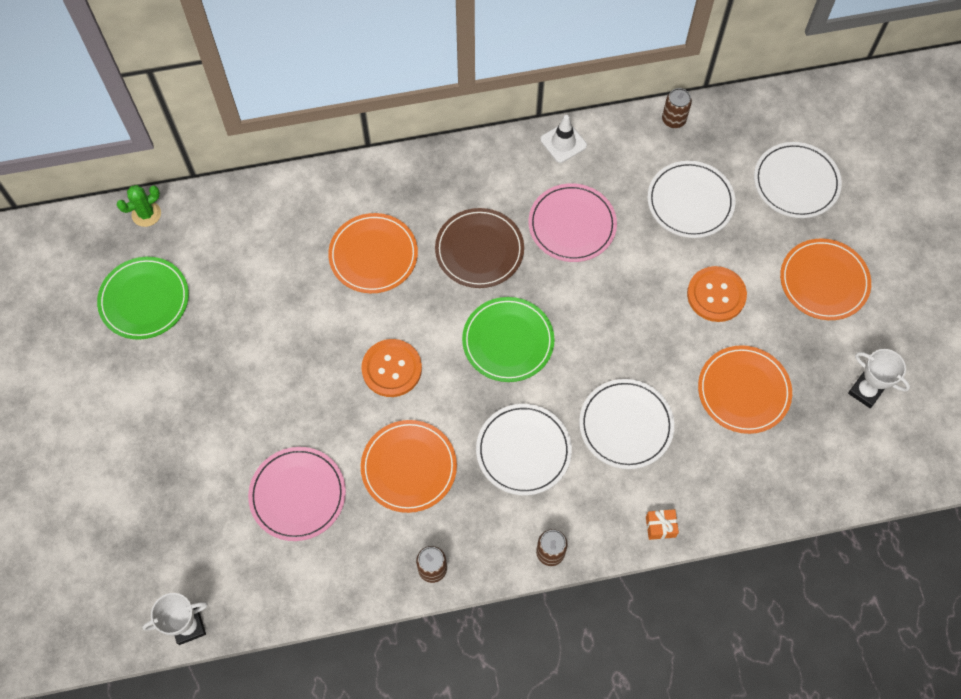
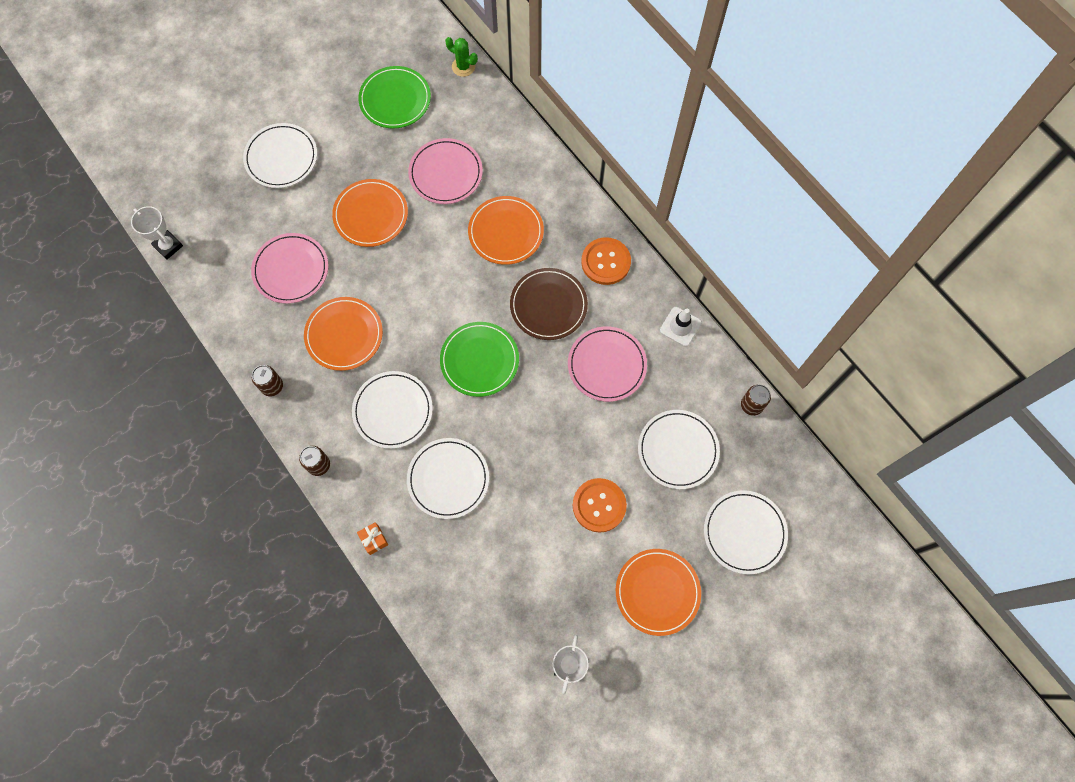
camera: 65 degrees right, 5 degrees up
(145, 451) = (281, 157): none -> white plate
(269, 285) = (446, 173): none -> pink plate
(392, 369) = (417, 287): orange button -> orange button (606, 262)
(743, 391) = (521, 561): orange plate -> orange plate (371, 215)

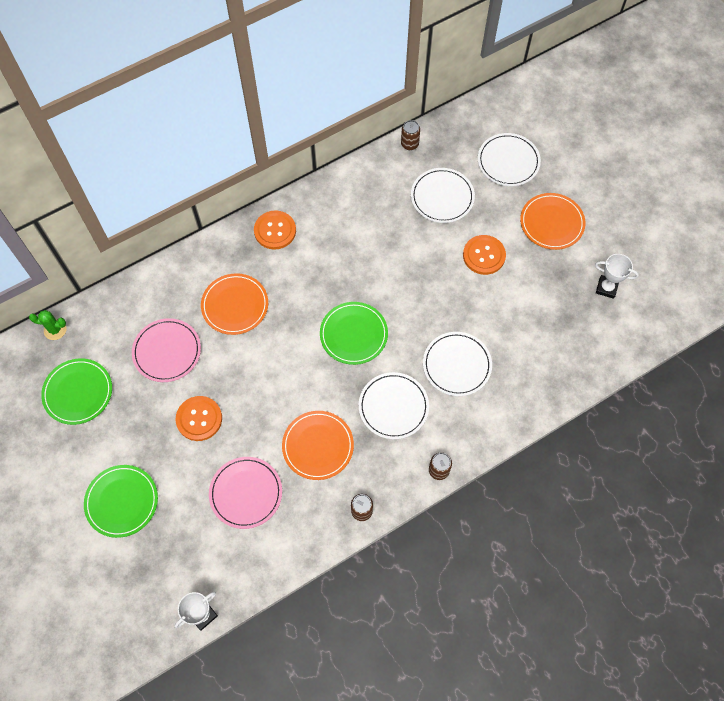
camera: 85 degrees left, 5 degrees down
(281, 157) = (122, 501): white plate -> green plate
(371, 215) = (199, 419): orange plate -> orange button
(374, 539) = (506, 426): orange gift -> none
(463, 67) = (55, 330): green cactus -> green cactus turned 60 degrees clockwise
(548, 305) = (309, 277): brown plate -> none
(607, 365) = (367, 239): pink plate -> none
(680, 326) = (339, 183): white traffic cone -> none

